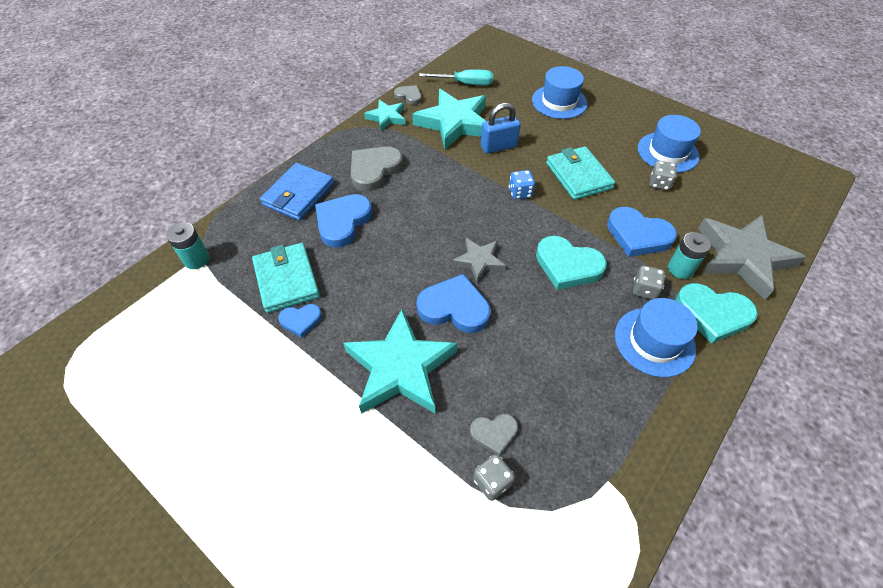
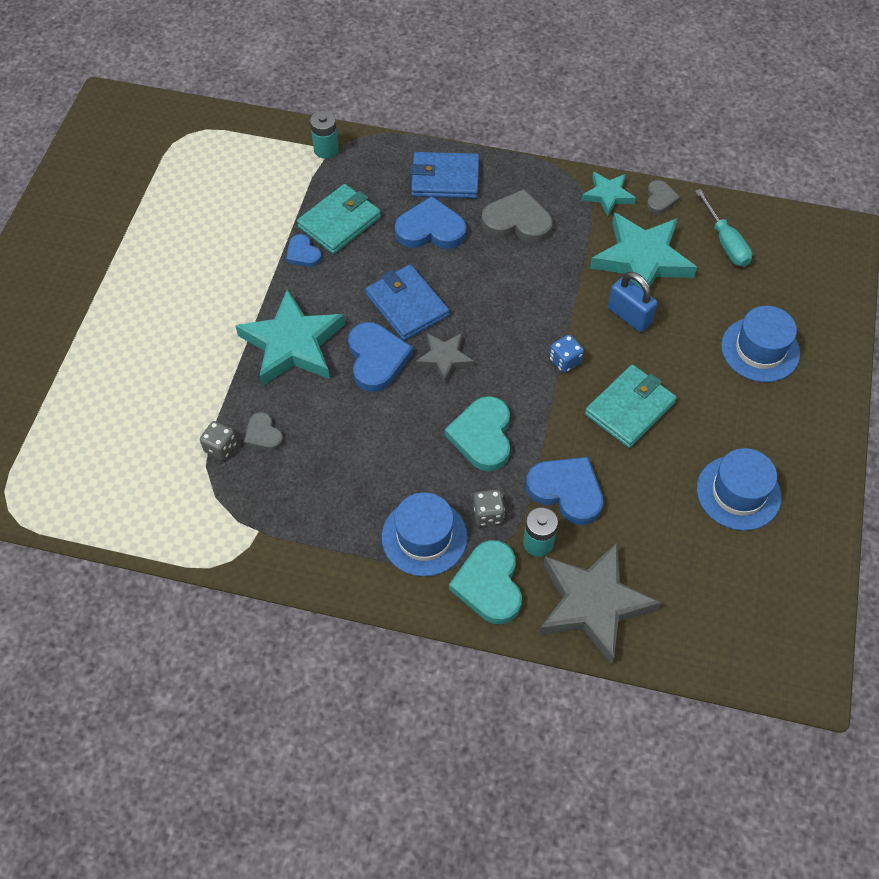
camera: 65 degrees right, 5 degrees up
(410, 266) = (407, 305): none -> blue wallet
(638, 235) = (566, 491): blue heart -> blue heart turned 120 degrees clockwise
(659, 183) = (670, 495): grey dice -> none

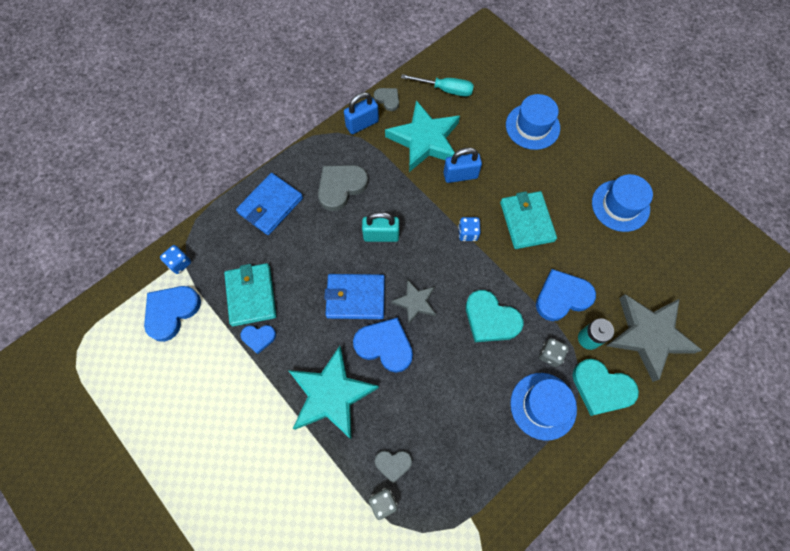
camera: 55 degrees left, 10 degrees up
(326, 149) = (179, 263): turquoise battery -> blue dice
(430, 229) = (305, 242): blue heart -> blue heart (171, 312)
(493, 287) = (381, 235): none -> turquoise padlock
(608, 195) = (362, 124): turquoise star -> blue padlock

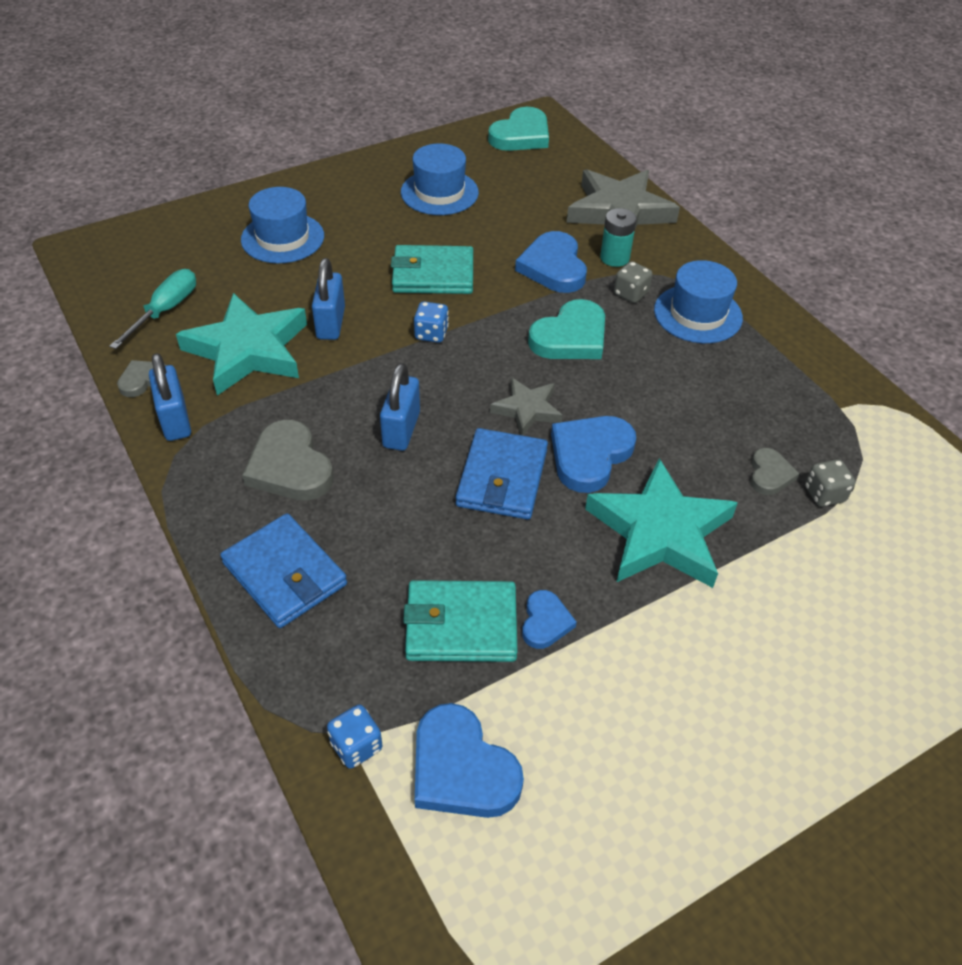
camera: 80 degrees left, 20 degrees down
(381, 235) = (401, 430): turquoise padlock -> blue padlock
(601, 388) = (680, 262): turquoise heart -> turquoise heart (521, 135)

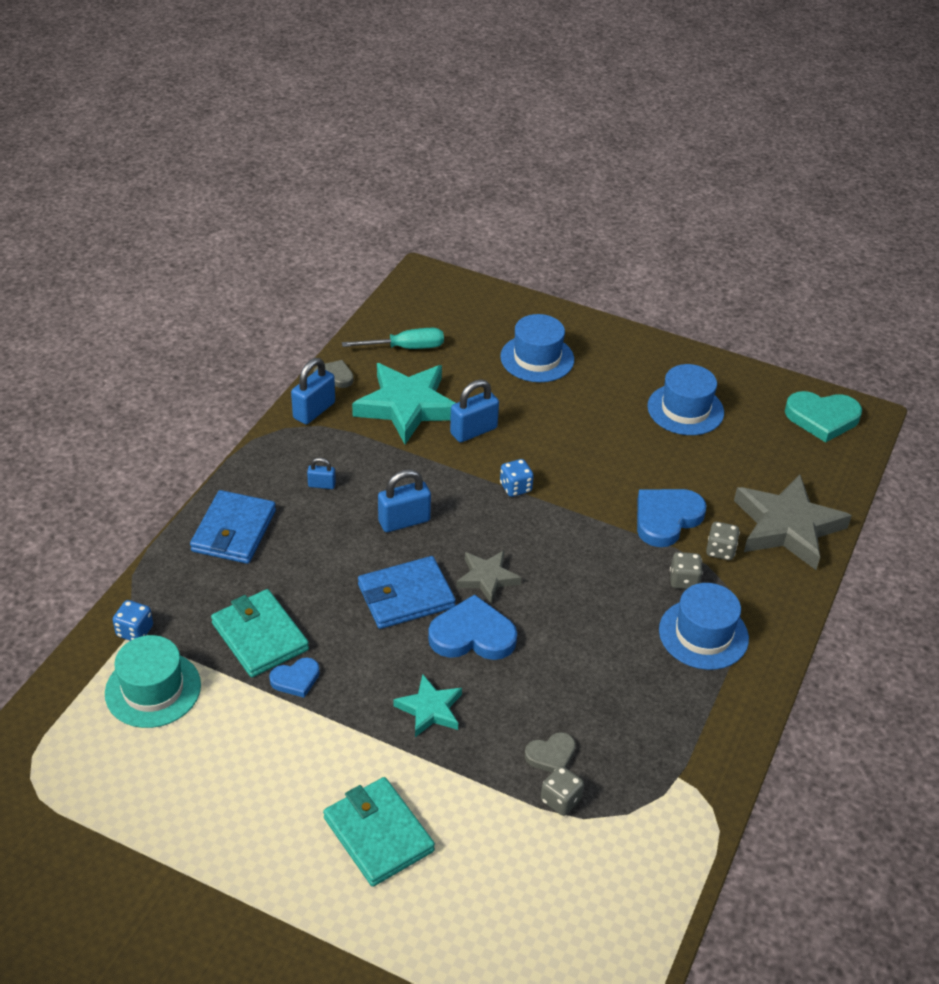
camera: 55 degrees right, 5 degrees down
(290, 467) = (321, 485): grey heart -> blue padlock
(433, 274) = (582, 455): turquoise wallet -> turquoise wallet (378, 834)
(461, 768) = (153, 689): blue heart -> turquoise hat
(570, 337) = (592, 567): turquoise heart -> none
(614, 258) = (720, 550): turquoise battery -> grey dice
(660, 532) = (430, 709): turquoise star -> turquoise star, size x0.53

